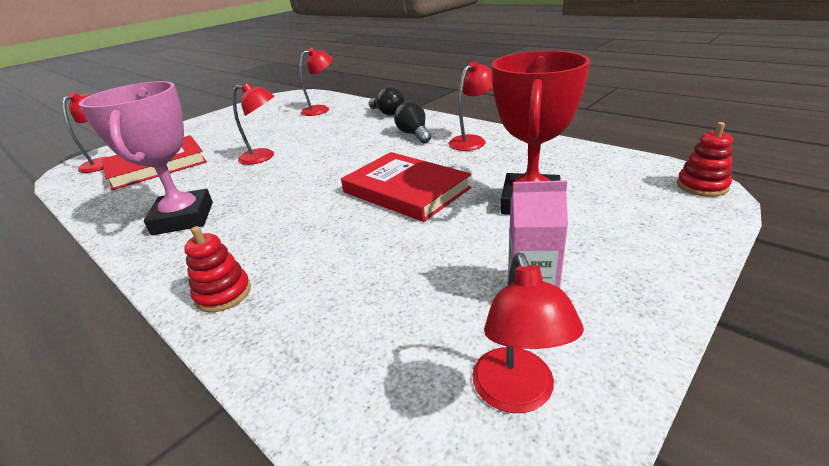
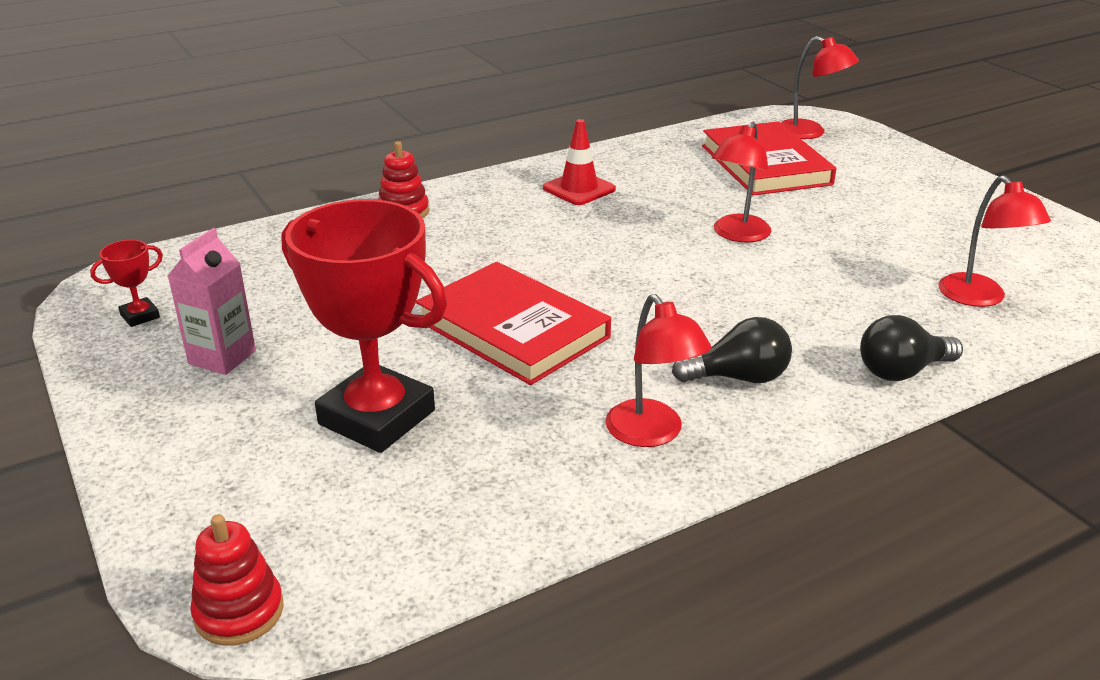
camera: 105 degrees right, 0 degrees up
(183, 218) = (579, 189): pink trophy -> red traffic cone
(406, 190) = (512, 329): red book -> red book turned 75 degrees clockwise
(517, 394) = (140, 316): red lamp -> red trophy

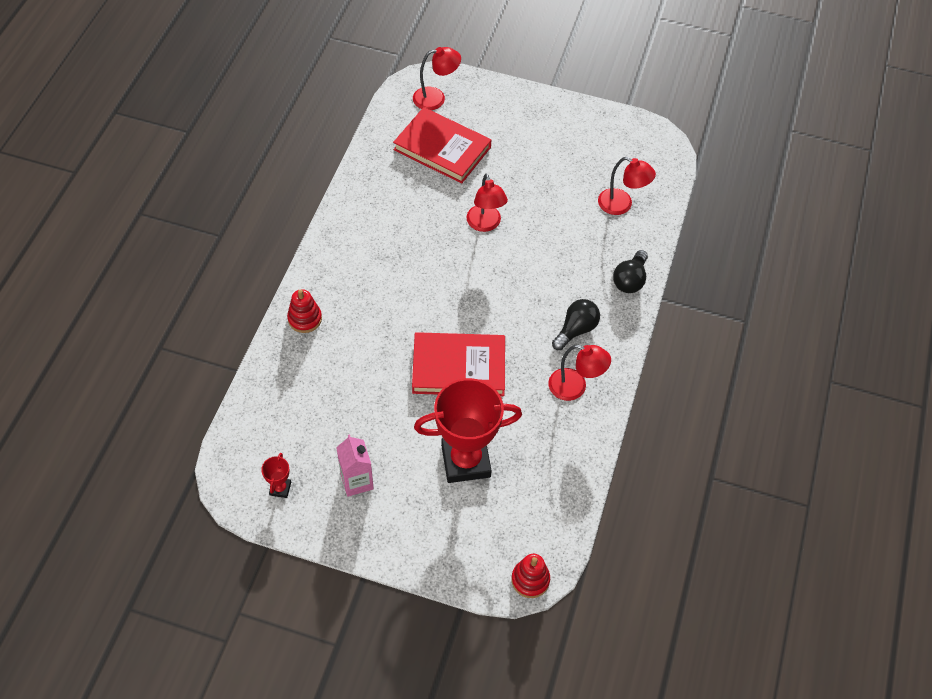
camera: 45 degrees left, 25 degrees up
(579, 189) = (371, 235): red traffic cone -> none

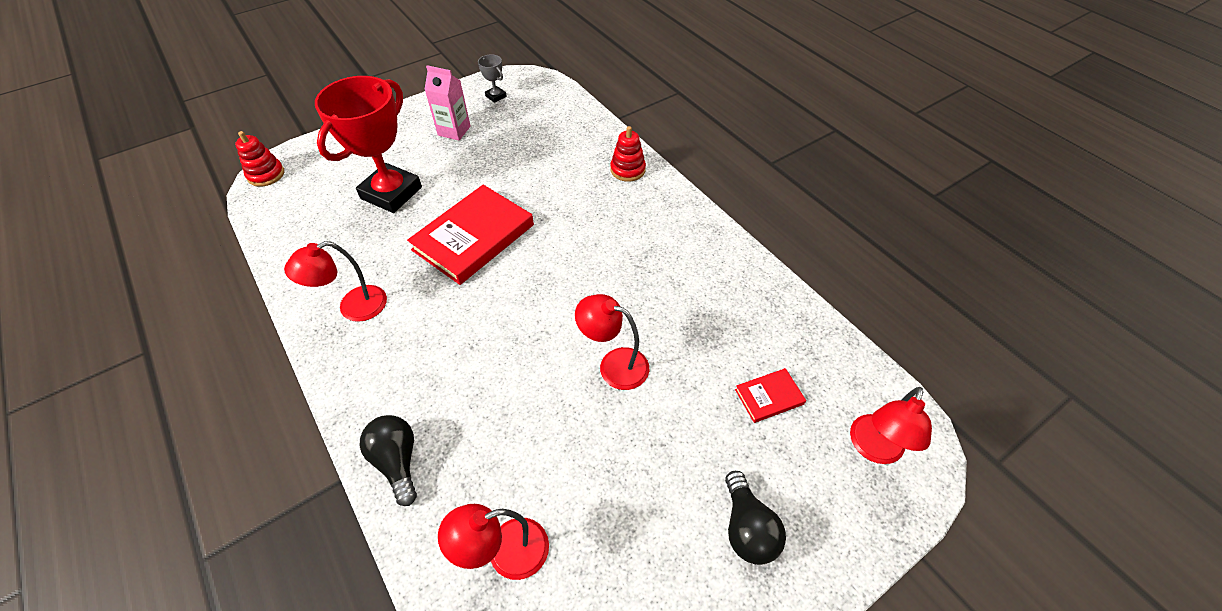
camera: 130 degrees right, 5 degrees down
(280, 488) = (496, 96): red trophy -> grey trophy
(442, 148) = (769, 397): red book -> red book, size x0.46
(576, 330) = (404, 354): black light bulb -> black light bulb (747, 528)

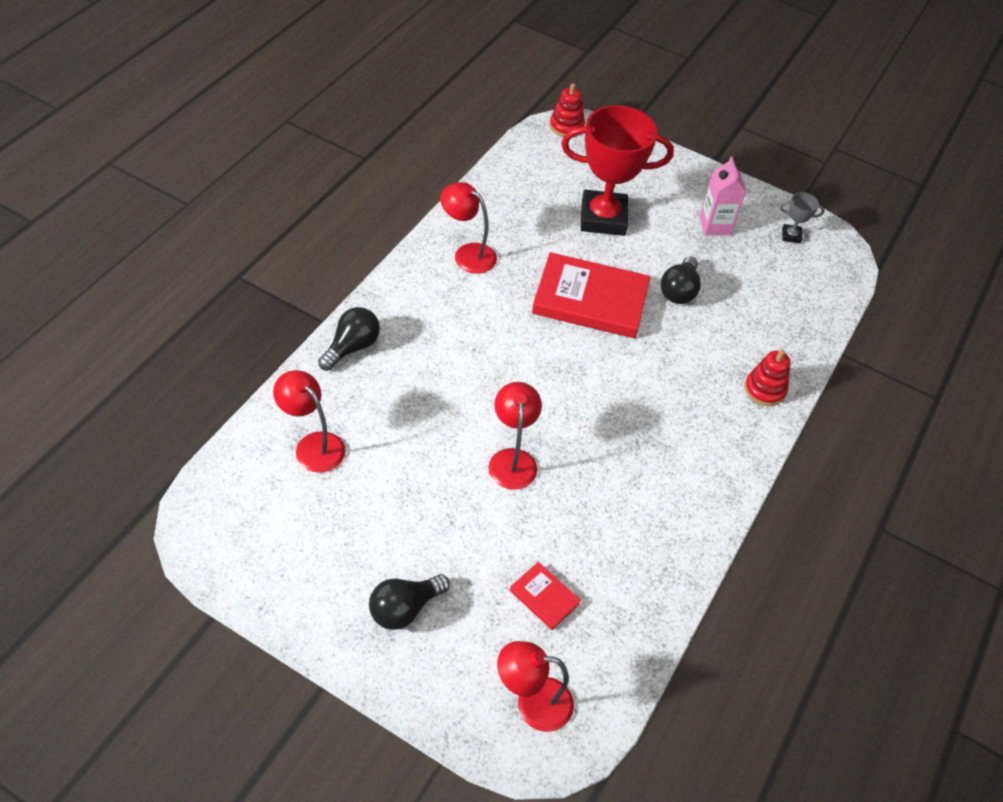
camera: 60 degrees right, 0 degrees up
(496, 96) = (791, 236): grey trophy -> grey trophy turned 75 degrees clockwise
(503, 178) = (679, 291): none -> black light bulb

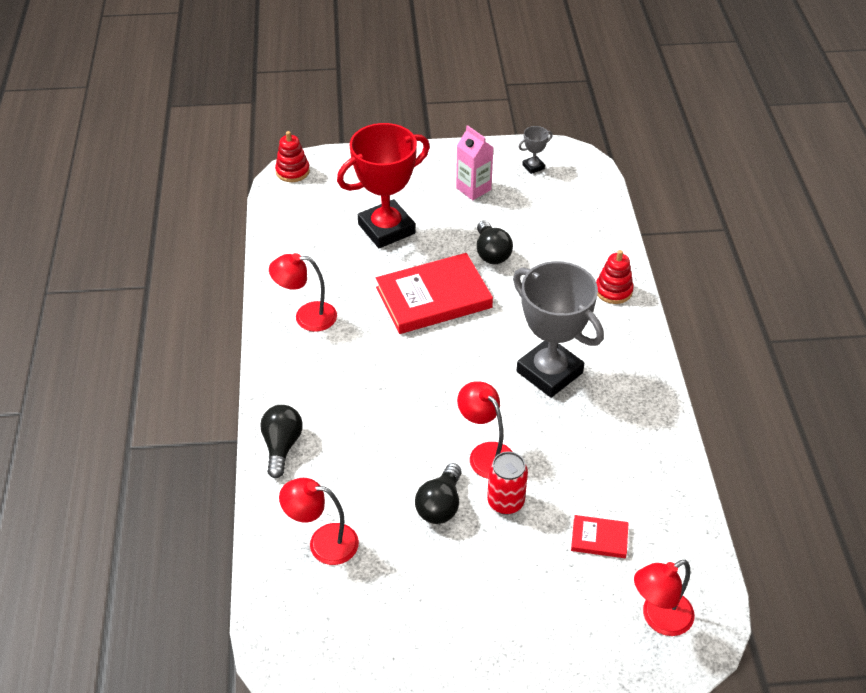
camera: 30 degrees left, 5 degrees down
(405, 608) = (509, 617): black light bulb -> black light bulb (440, 505)
(491, 511) = (505, 502): none -> red can
(635, 425) = (549, 372): none -> grey trophy

